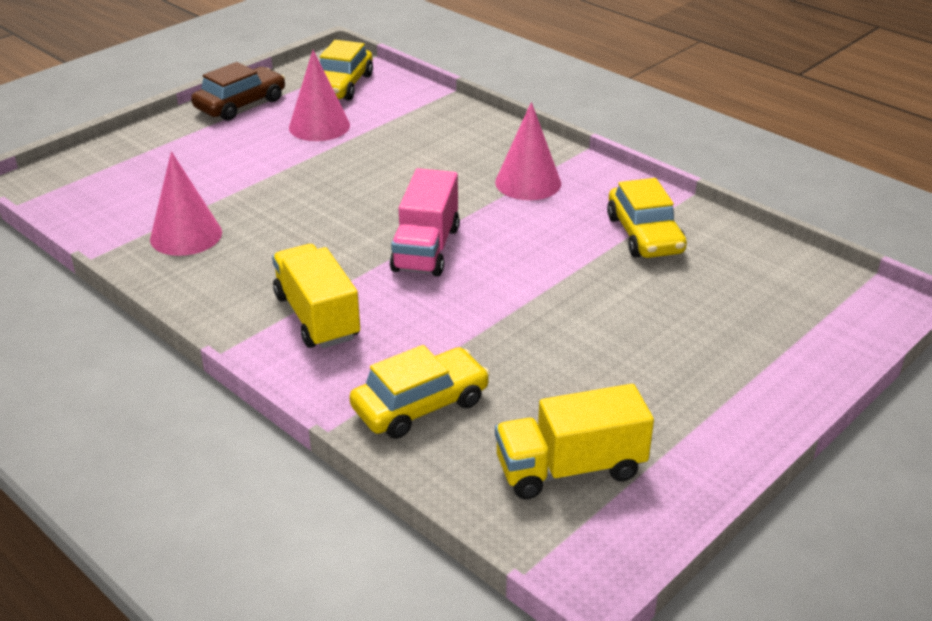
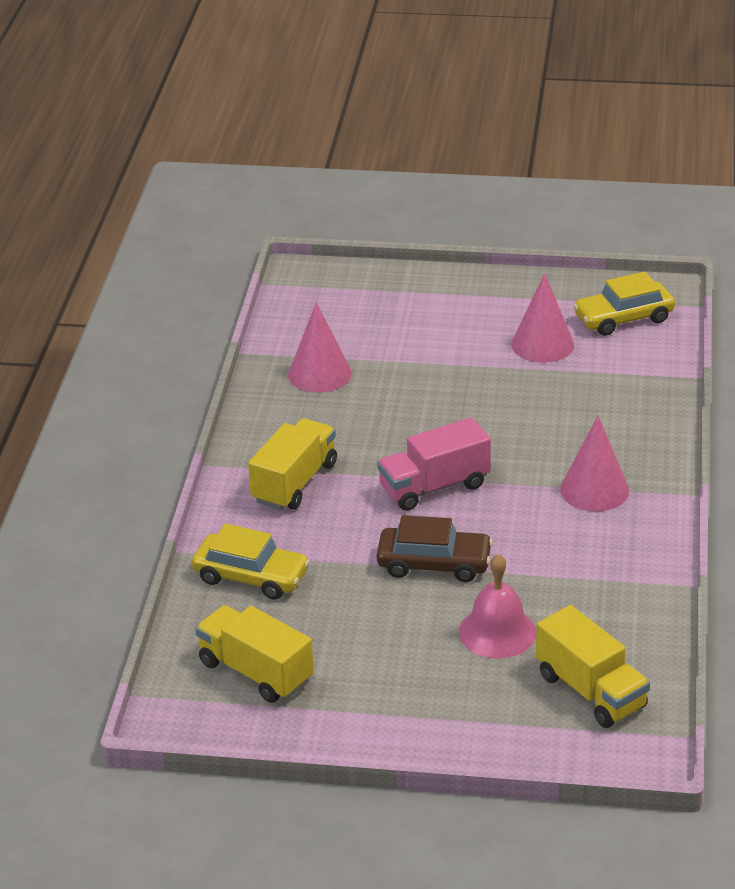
camera: 55 degrees right, 0 degrees up
(240, 104) = (524, 289): brown car -> brown car (434, 564)
(644, 235) = (591, 585): yellow car -> none
(656, 303) = (497, 632): none -> pink bell
(779, 292) = (590, 691): none -> yellow truck

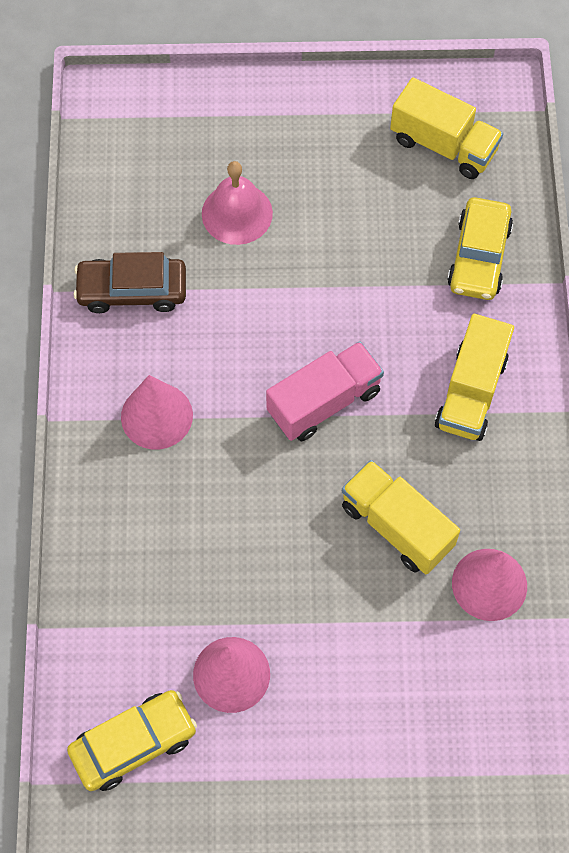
camera: 170 degrees right, 30 degrees up
(251, 576) = (479, 257): yellow car -> yellow car turned 90 degrees counterclockwise
(434, 564) = (307, 292): brown car -> brown car (132, 291)
(590, 691) = (149, 155): yellow truck -> yellow truck (397, 526)

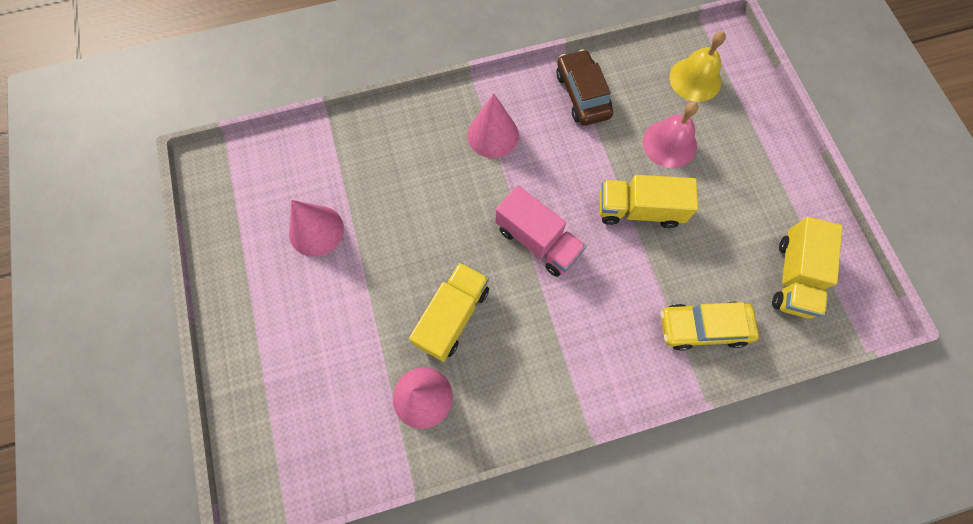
camera: 75 degrees right, 5 degrees up
(133, 743) = (258, 183): yellow car -> none
(154, 154) = (695, 79): none -> yellow bell
(471, 392) = (580, 347): yellow truck -> yellow truck (639, 210)

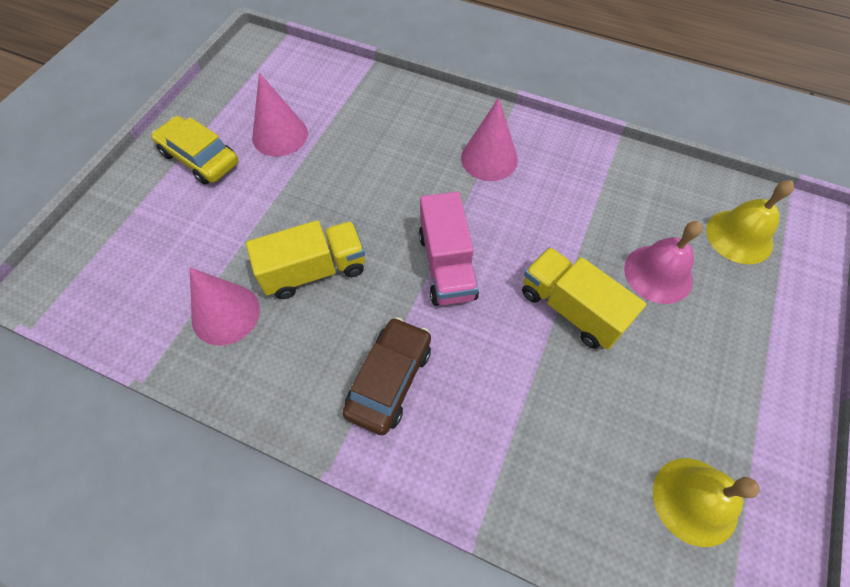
camera: 40 degrees right, 10 degrees down
(582, 94) = (604, 178): brown car -> brown car (389, 380)
(703, 327) = (539, 467): yellow car -> yellow car (199, 158)
(794, 276) = (695, 501): yellow truck -> yellow bell

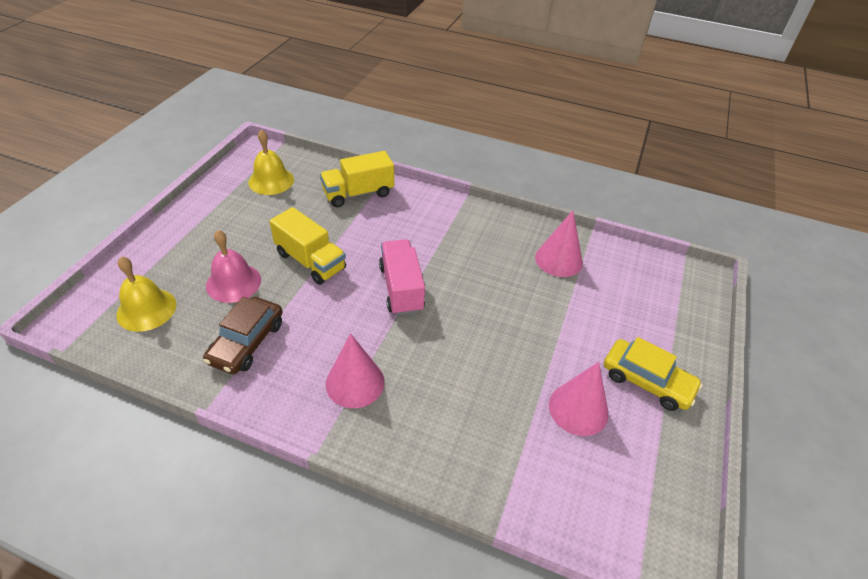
camera: 175 degrees right, 15 degrees down
(314, 271) = (504, 285): yellow truck -> yellow truck (358, 193)
(389, 380) = (439, 227): brown car -> brown car (247, 342)

